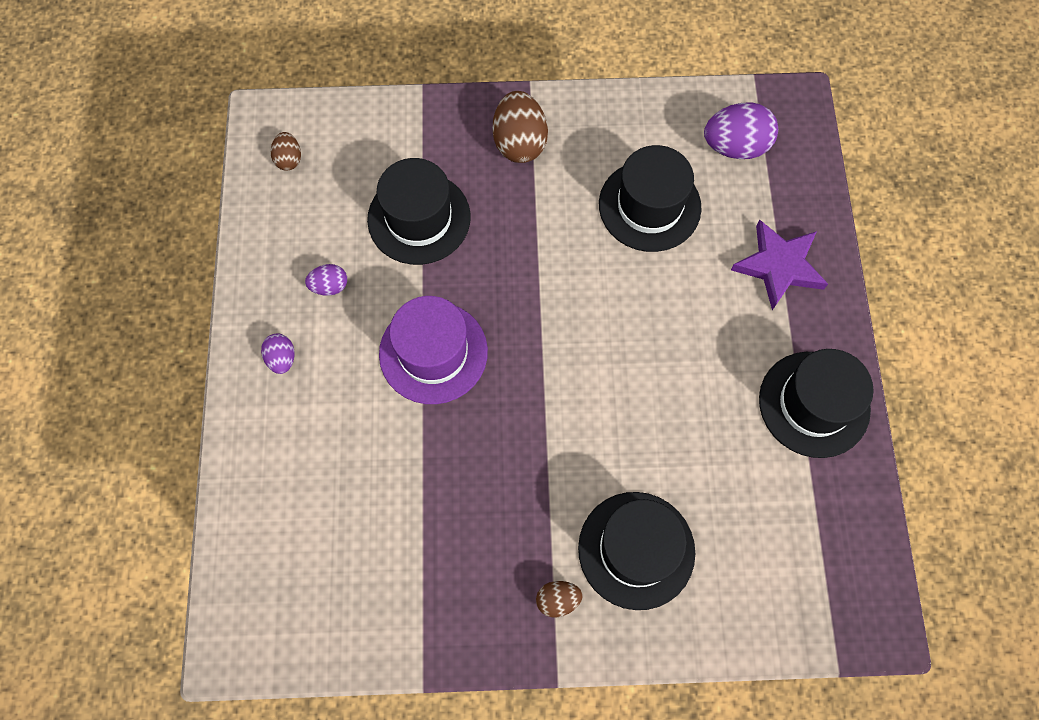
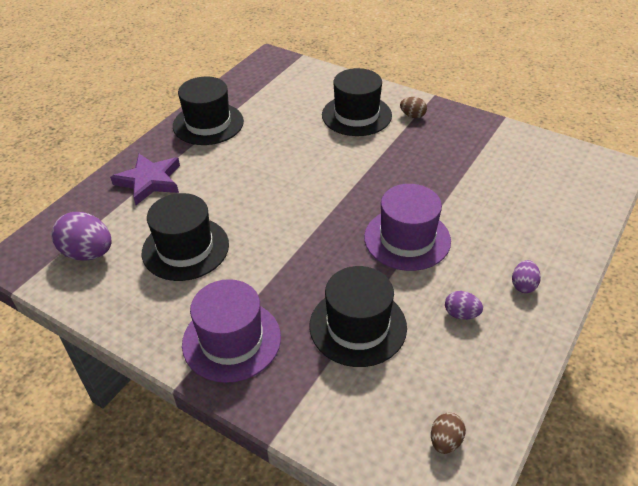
camera: 145 degrees left, 25 degrees down
(519, 142) = (231, 340): brown egg -> purple hat

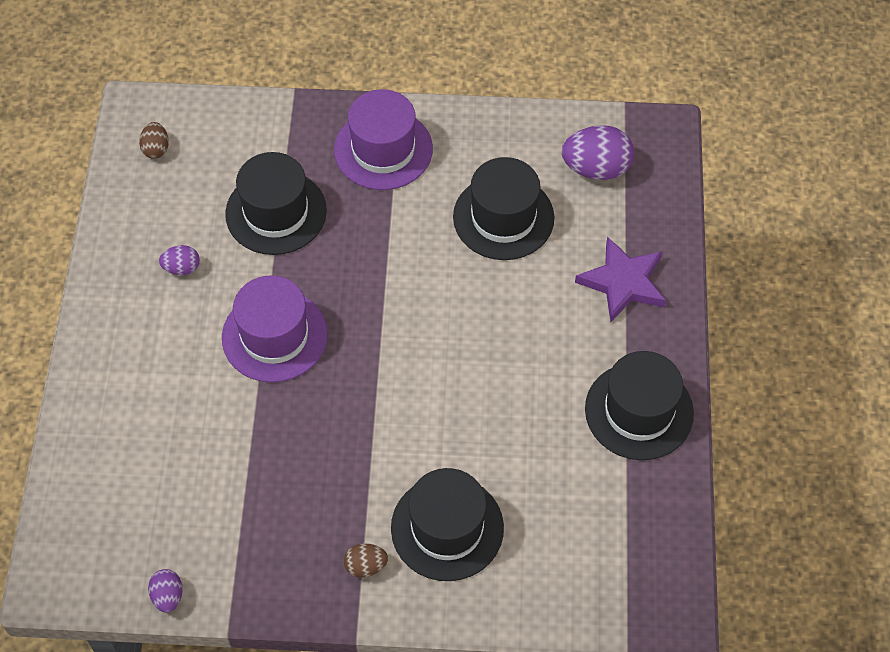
camera: 150 degrees right, 15 degrees up
(523, 285) = (128, 330): purple egg -> purple egg (168, 596)

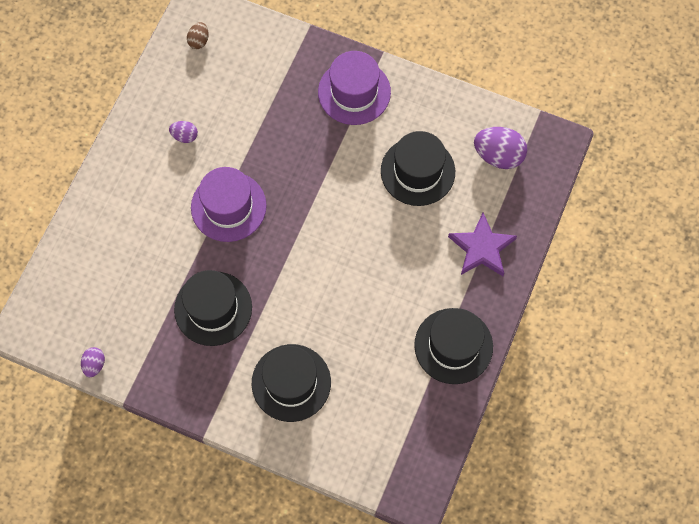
camera: 20 degrees right, 10 degrees up
(276, 212) = (263, 115): black hat -> black hat (213, 308)
(365, 566) = (228, 390): brown egg -> none

